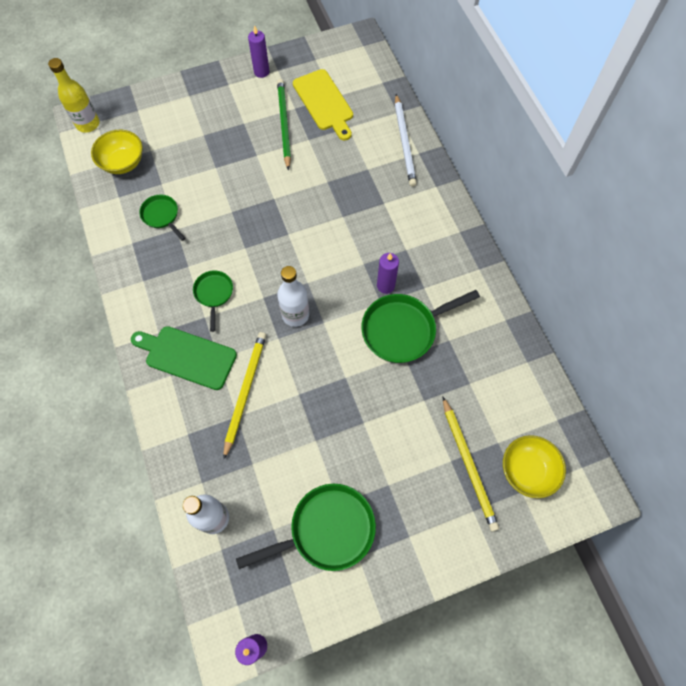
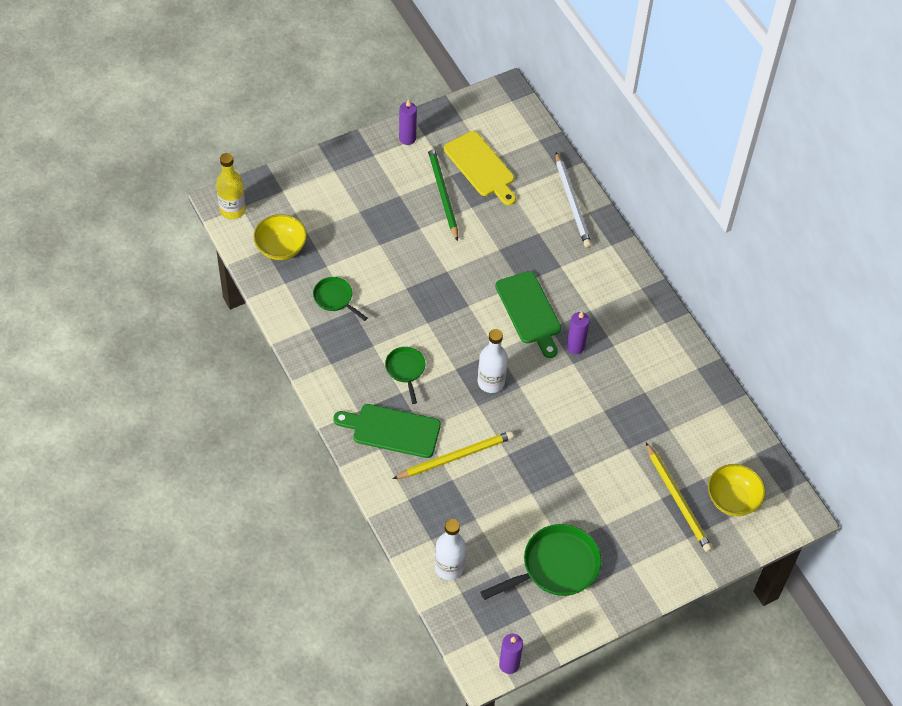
camera: 10 degrees left, 10 degrees down
(245, 392) = (456, 457): yellow pencil -> yellow pencil turned 60 degrees clockwise
(346, 245) = (529, 311): none -> green cutting board
(403, 329) = (599, 386): green pan -> none

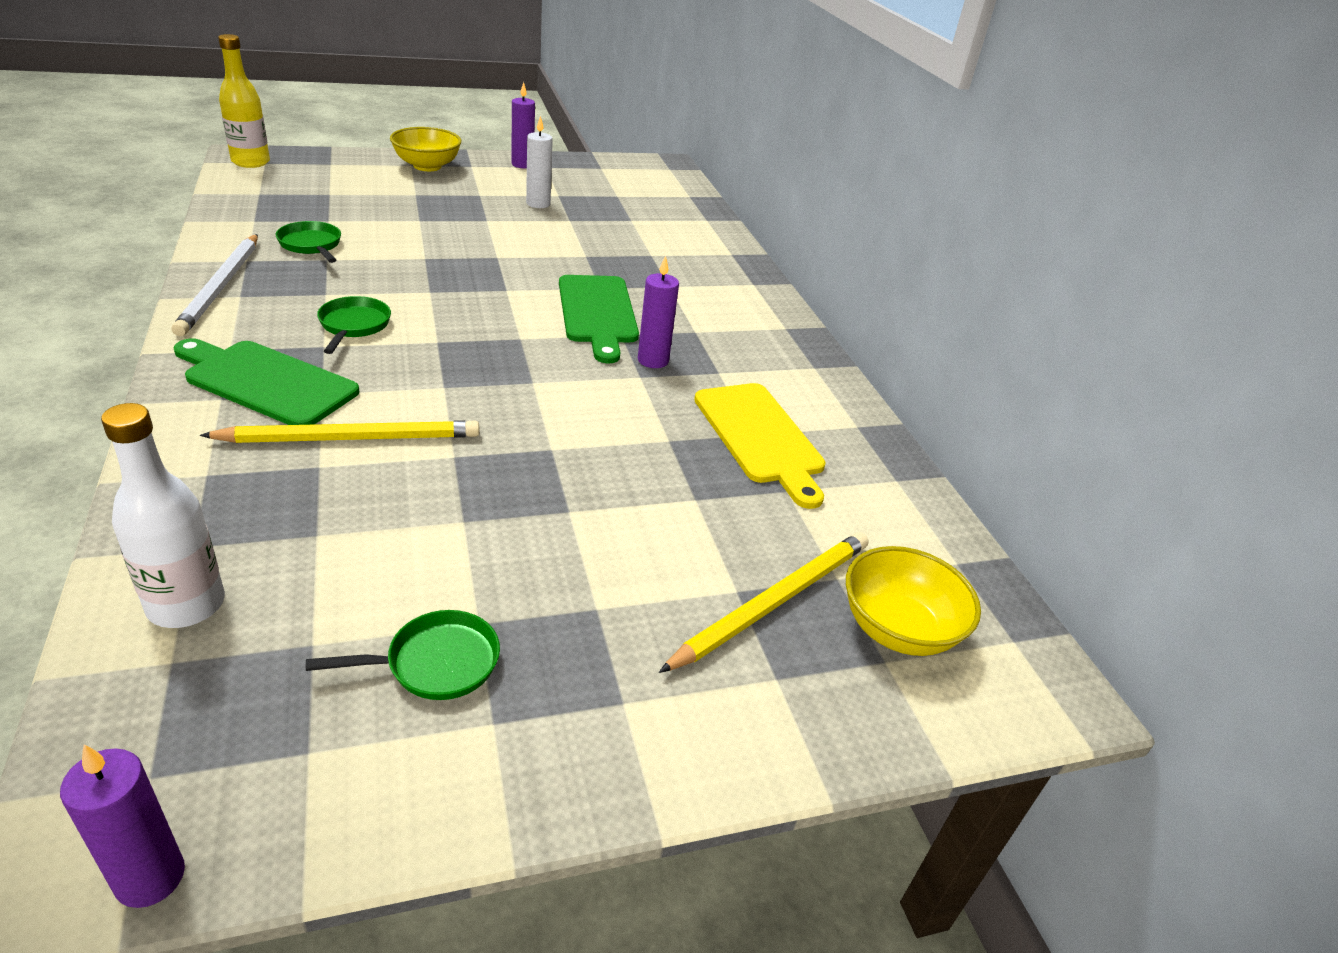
camera: 10 degrees right, 20 degrees down
(281, 247) = (281, 196): yellow bowl -> yellow bowl (427, 166)
(442, 193) = (538, 204): green pencil -> white candle
(481, 167) = (603, 197): yellow cutting board -> yellow cutting board (760, 437)
(491, 382) = (486, 367): white bottle -> none
(555, 567) = (435, 663): green pan -> green pan, size x0.56
(572, 202) = (712, 243): white pencil -> white pencil (221, 287)
(678, 500) = (774, 602): yellow pencil -> yellow pencil turned 120 degrees counterclockwise

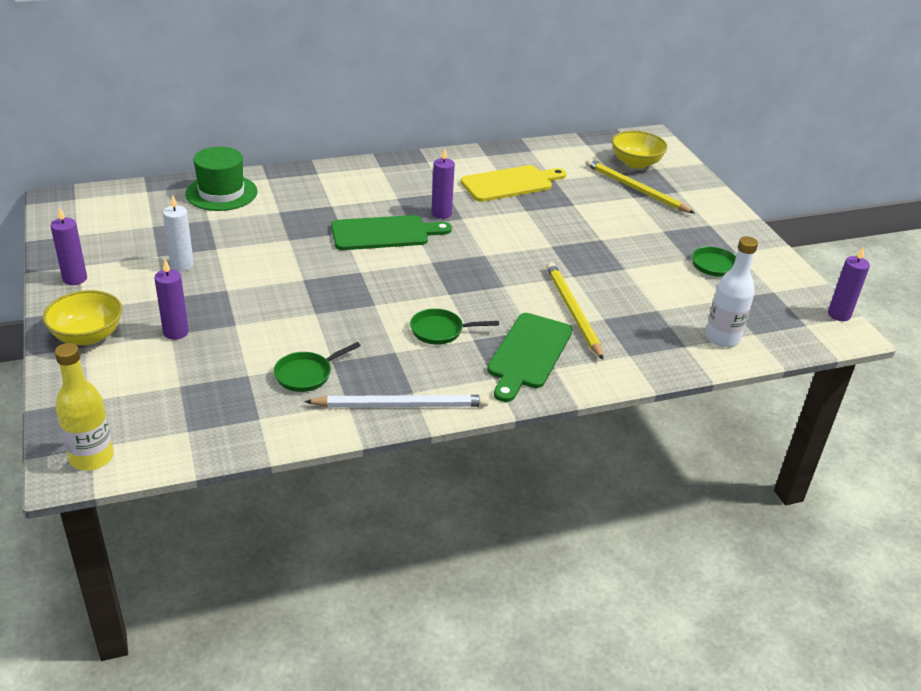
camera: 90 degrees left, 0 degrees up
(417, 196) = (176, 332): none -> purple candle
(691, 228) = (221, 193): none -> green hat

